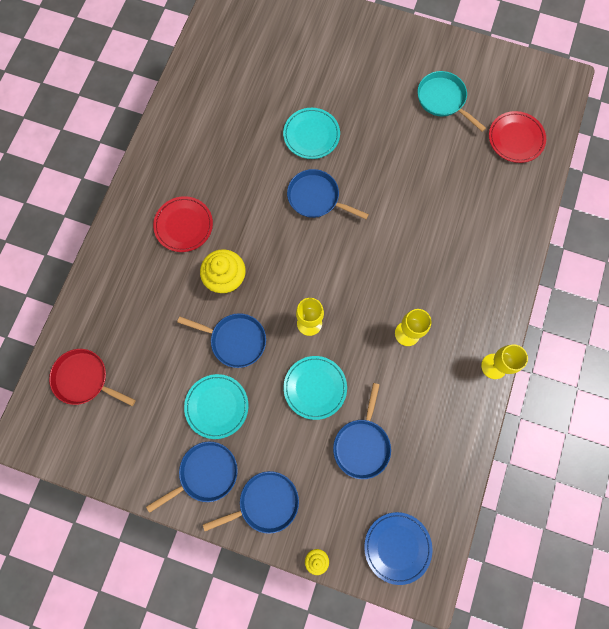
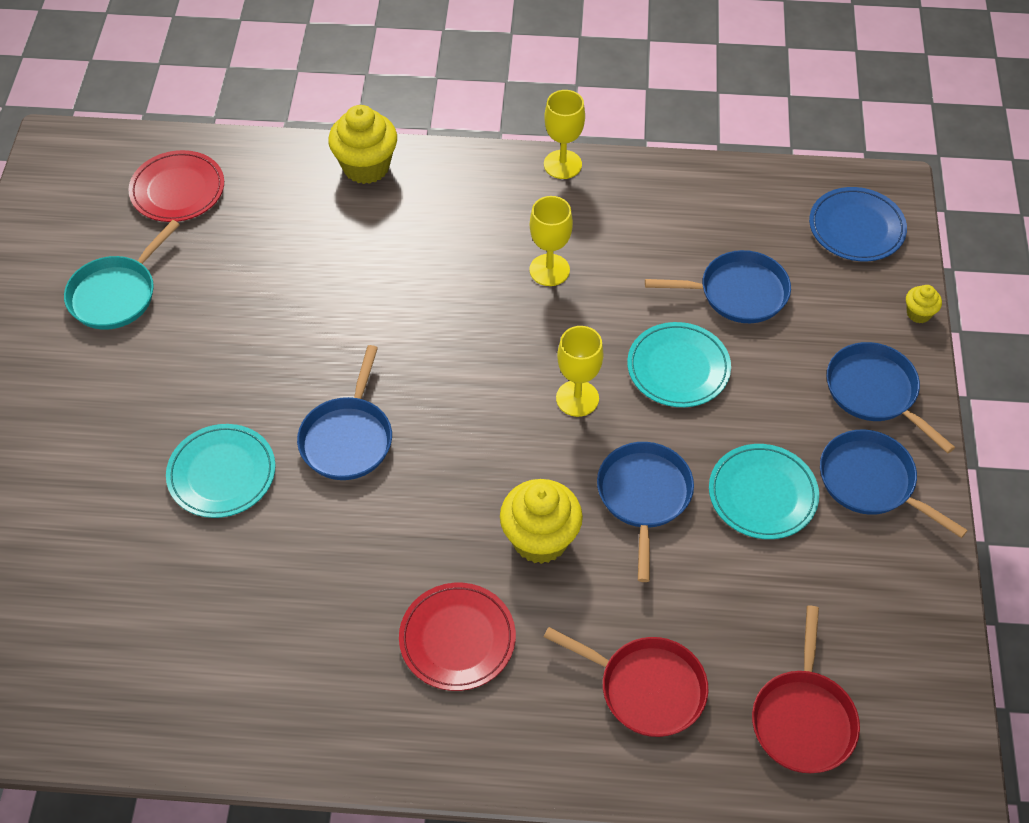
camera: 105 degrees left, 20 degrees down
(127, 307) = (646, 688): none -> red pan
(515, 245) = (366, 167): none -> yellow cupcake

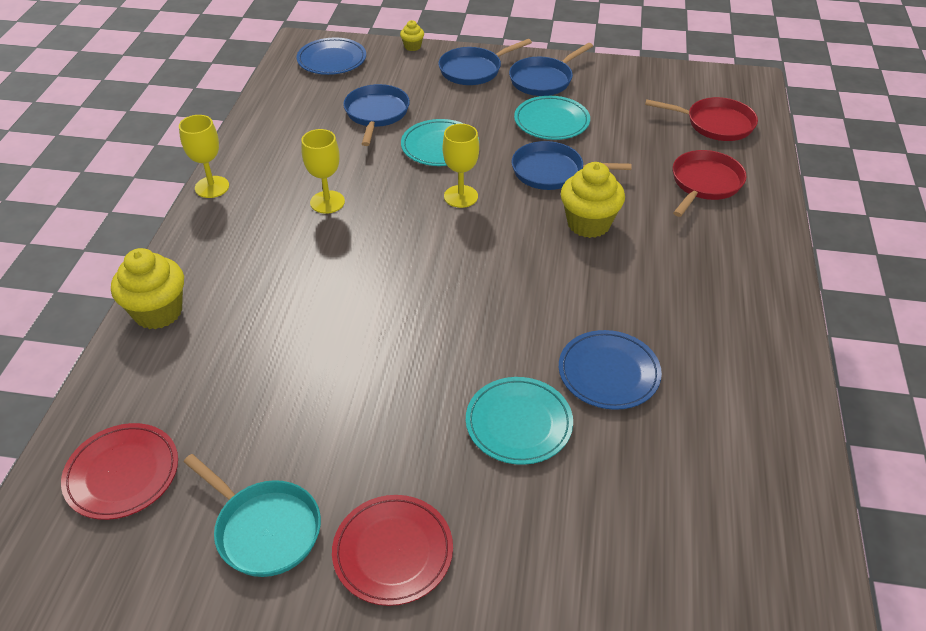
camera: 85 degrees left, 10 degrees down
(288, 556) = (608, 373): none -> blue plate
(348, 438) = (485, 331): blue pan -> none
(457, 639) = (678, 271): red plate -> red plate (393, 552)

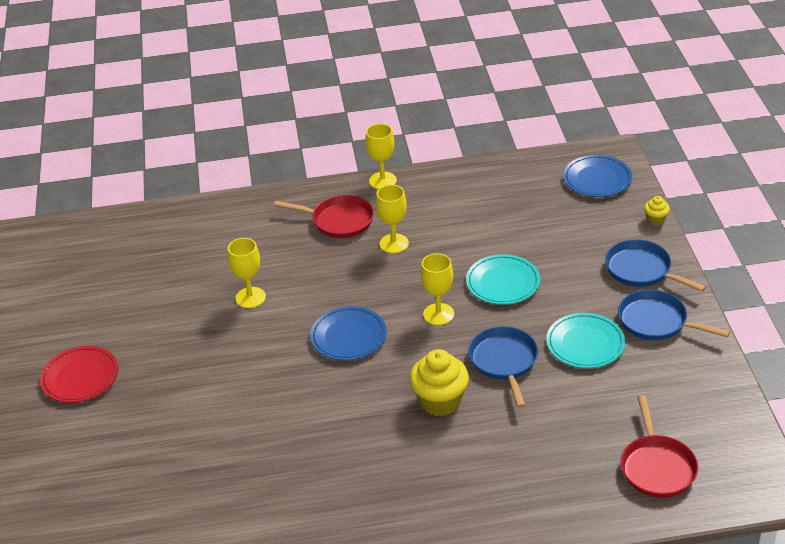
camera: 75 degrees right, 5 degrees down
(122, 474) = (110, 247): red plate -> none
(158, 312) = (243, 208): yellow cupcake -> none
(264, 529) = (84, 318): turquoise pan -> none
(339, 337) = (250, 297): none -> yellow goblet
(376, 114) = (529, 232): blue pan -> none
(518, 423) = (198, 410): turquoise plate -> none
(608, 373) = (263, 449): blue plate -> blue plate (348, 336)
(705, 183) = (543, 473): red pan -> red pan (339, 221)

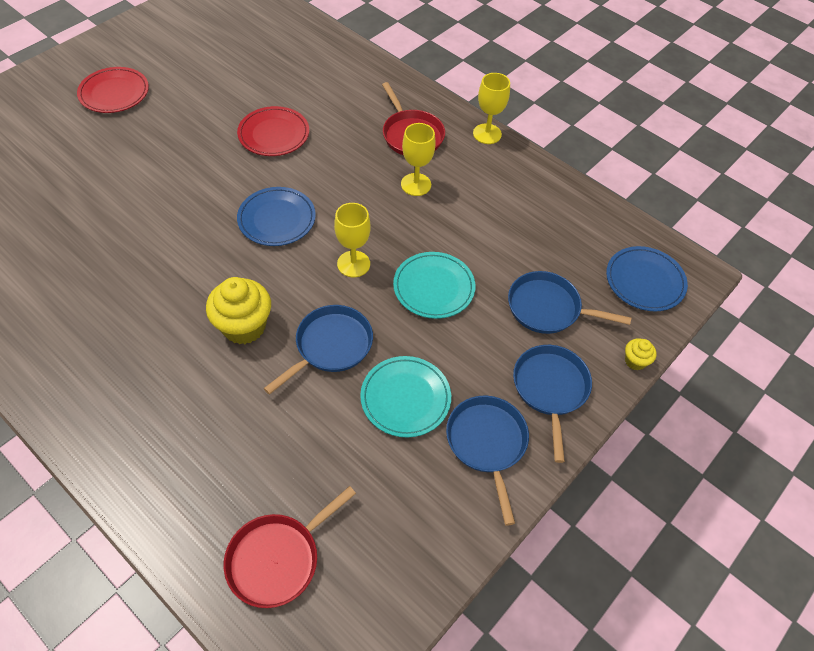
camera: 45 degrees right, 15 degrees up
(250, 297) = (274, 134): yellow goblet -> red plate
(575, 236) = (548, 308): none -> blue pan

